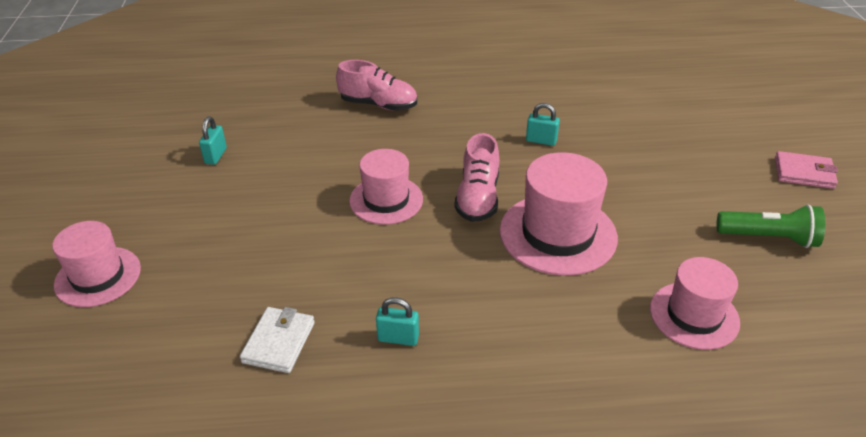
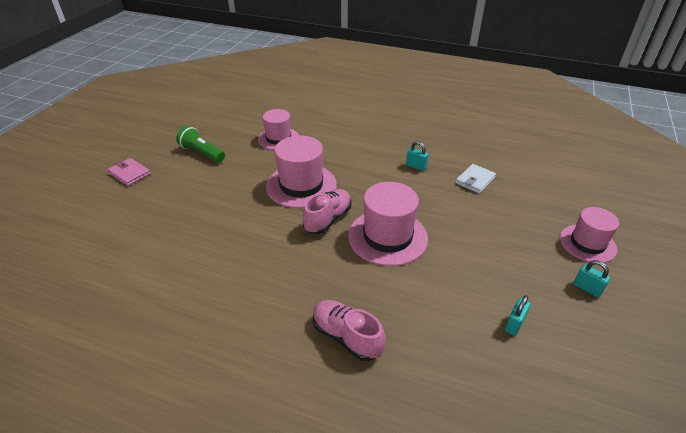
camera: 155 degrees left, 0 degrees up
(386, 200) = (387, 237): pink hat -> pink hat, size x1.50
(541, 141) = (247, 247): turquoise padlock -> turquoise padlock (587, 288)

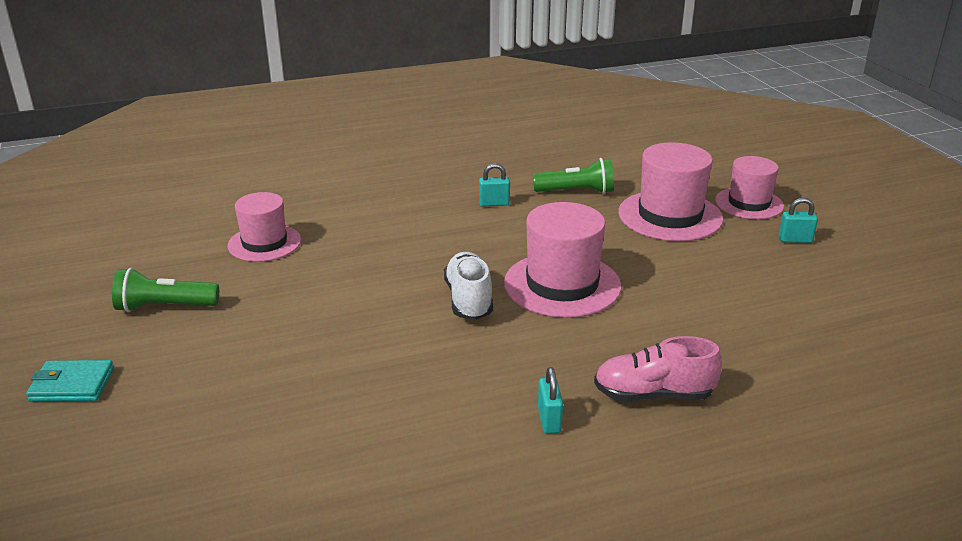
camera: 40 degrees left, 10 degrees down
(129, 174) = (72, 385): pink wallet -> turquoise wallet
(301, 185) = (380, 281): pink hat -> pink hat (670, 216)
(328, 219) = (469, 300): pink shoe -> white shoe
(475, 180) = (576, 192): white wallet -> green flashlight
(514, 324) = (779, 299): turquoise padlock -> turquoise padlock (549, 420)

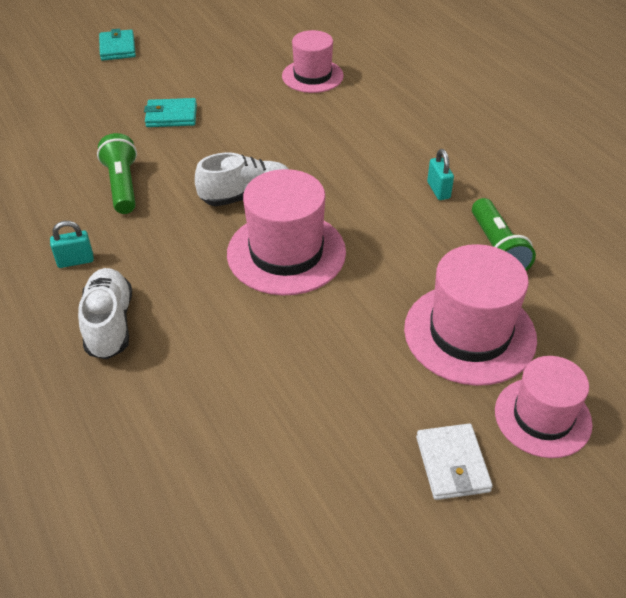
camera: 80 degrees right, 15 degrees up
(164, 307) = (210, 56): green flashlight -> green flashlight (122, 185)
(286, 342) = (171, 116): none -> turquoise wallet
(653, 395) = (109, 324): pink shoe -> white shoe
(795, 240) = (452, 464): turquoise padlock -> white wallet

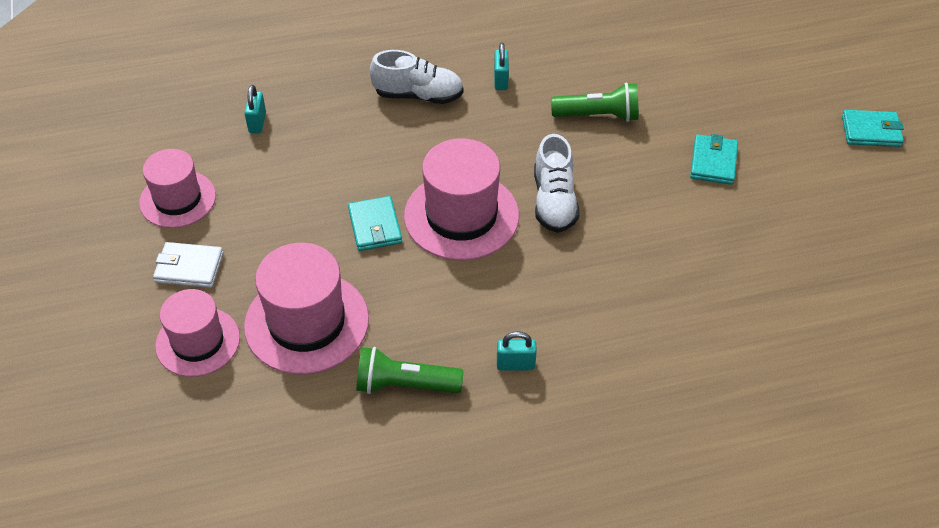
camera: 105 degrees right, 5 degrees up
(187, 477) = (257, 123): none -> turquoise padlock
(312, 76) = (781, 303): pink hat -> pink hat (178, 199)
(324, 313) = (375, 226): none -> turquoise wallet

